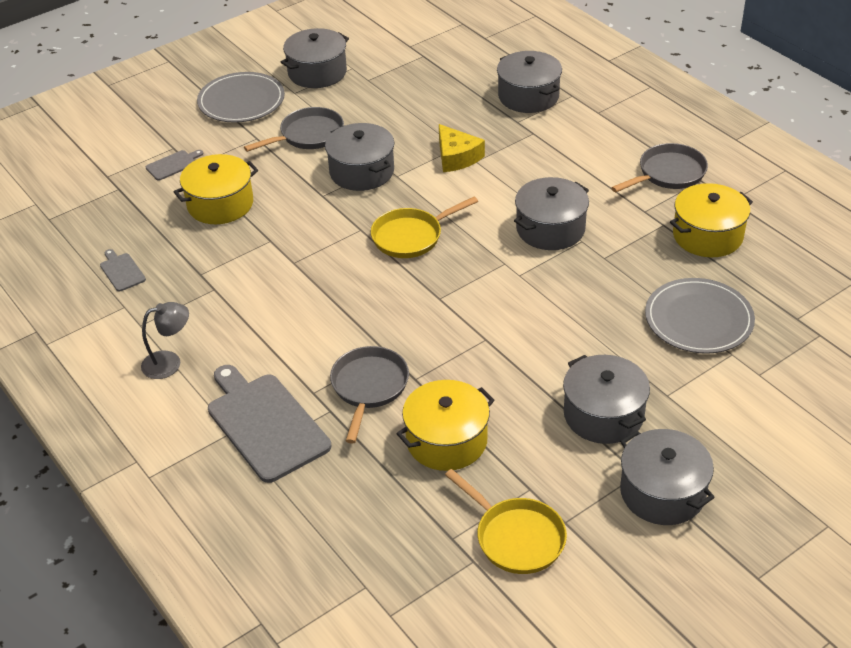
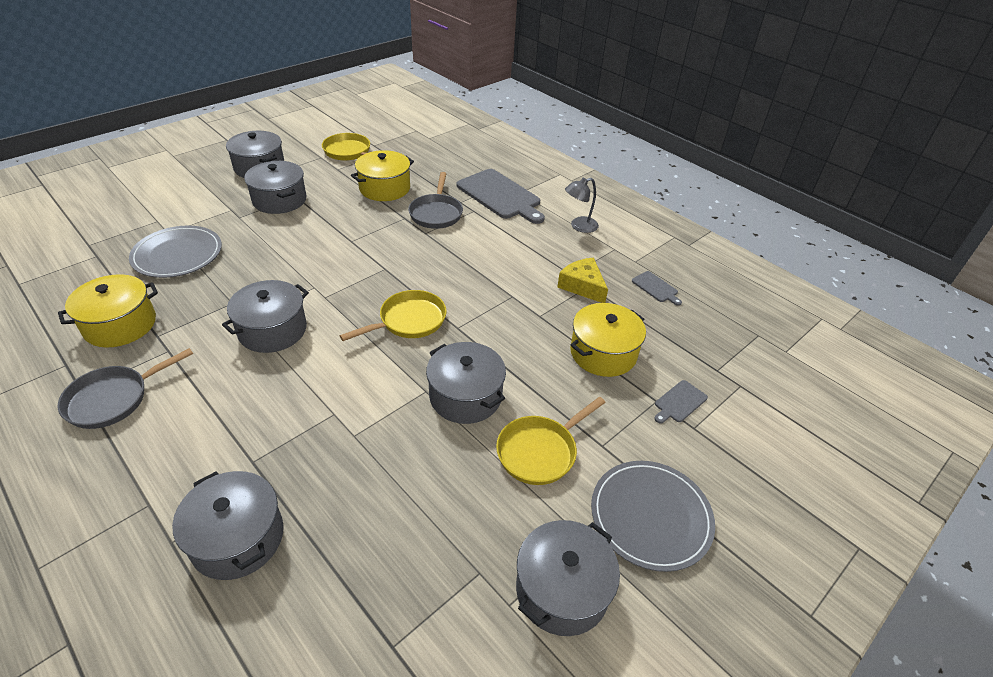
camera: 170 degrees right, 0 degrees up
(308, 135) = (540, 451): grey pan -> yellow pan
(456, 157) = (356, 419): yellow cheese -> yellow cheese (582, 286)

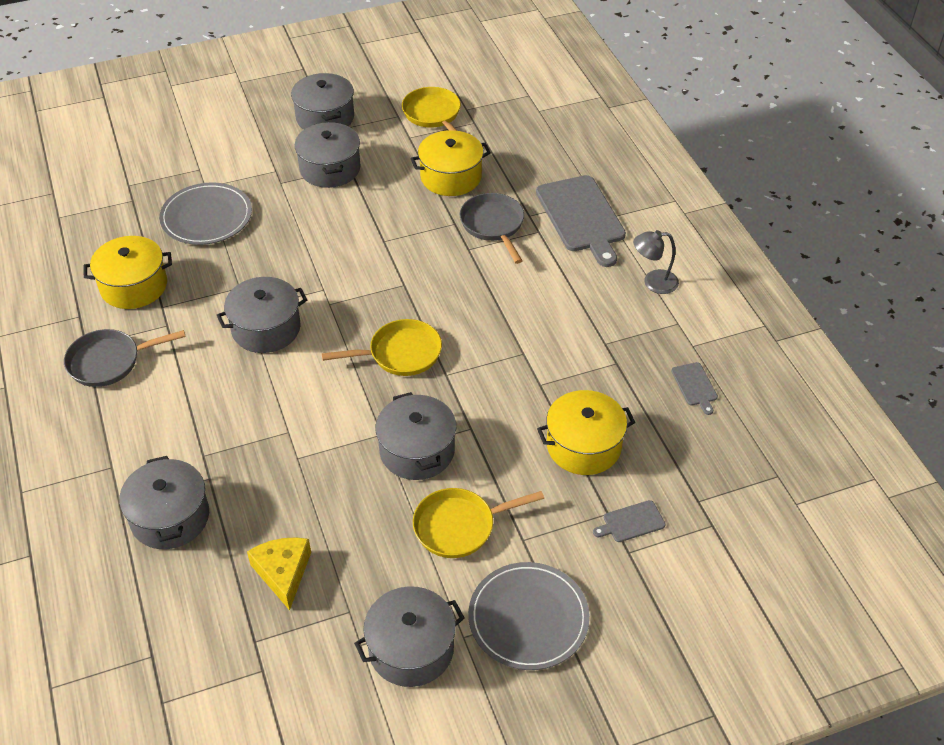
camera: 25 degrees right, 5 degrees up
(436, 213) = (493, 225): grey pan -> grey pan turned 135 degrees clockwise
(582, 286) = (609, 361): yellow cheese -> yellow cheese (283, 573)

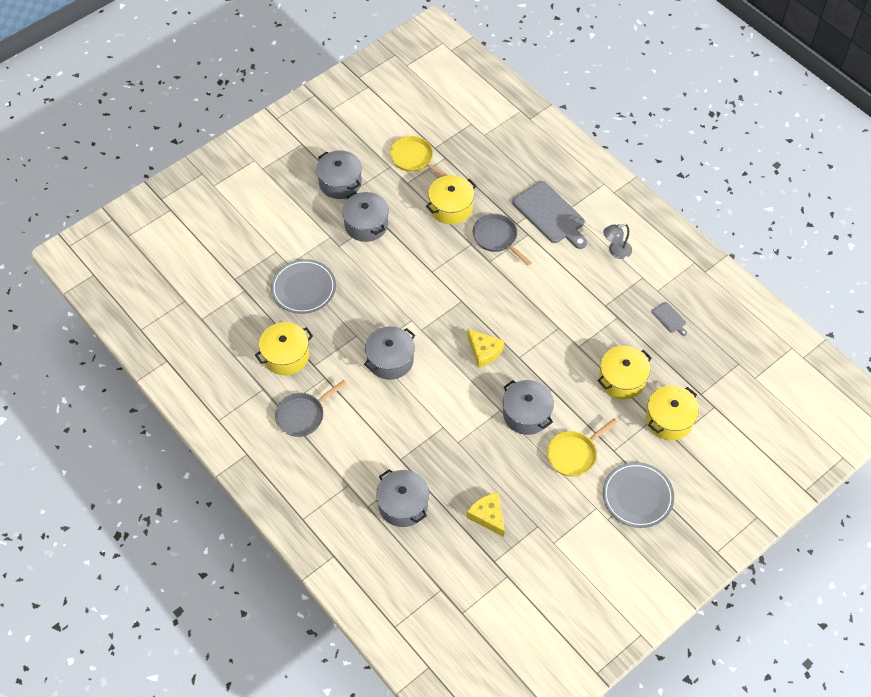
camera: 20 degrees left, 10 degrees up
(400, 353) = (484, 351): yellow pan -> yellow cheese
(411, 649) = (582, 536): grey pot -> none
(631, 522) = (669, 419): grey cutting board -> yellow pot

